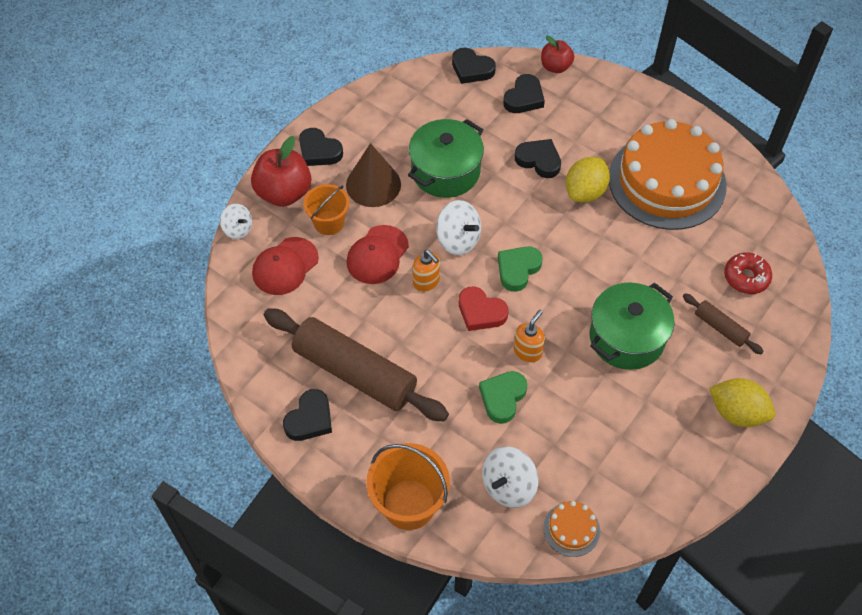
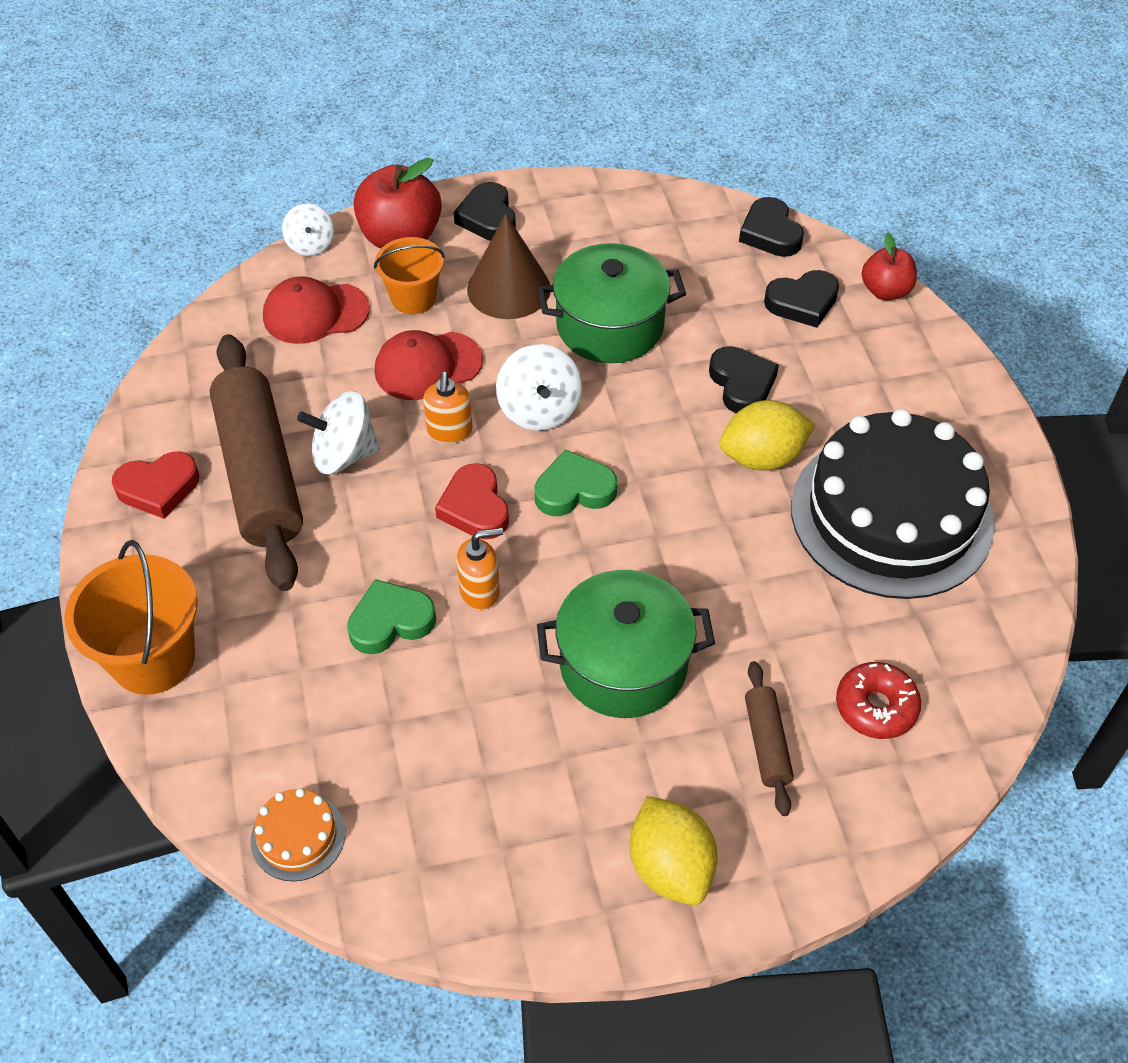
camera: 40 degrees right, 5 degrees down
(310, 419) = (158, 488): black heart -> red heart
(508, 486) = (283, 726): white spinning top -> white spinning top (344, 455)
(667, 181) = (891, 515): orange cake -> black cake

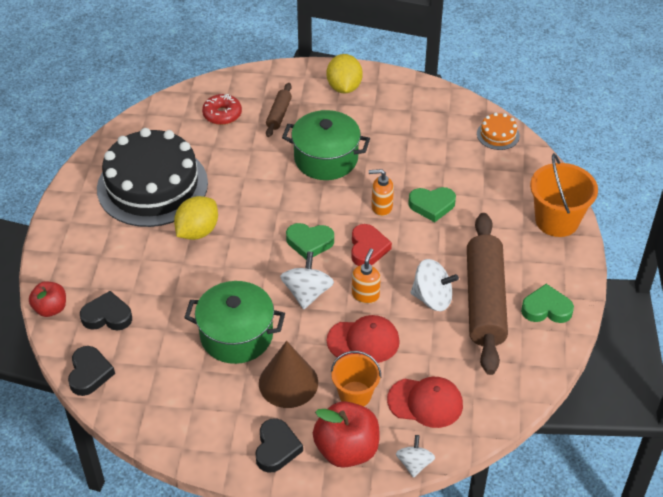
camera: 160 degrees left, 5 degrees down
(158, 488) = (546, 308): red heart -> green heart
(742, 384) = (180, 275): black heart -> none
(762, 457) = (197, 231): yellow lemon -> yellow lemon turned 60 degrees counterclockwise

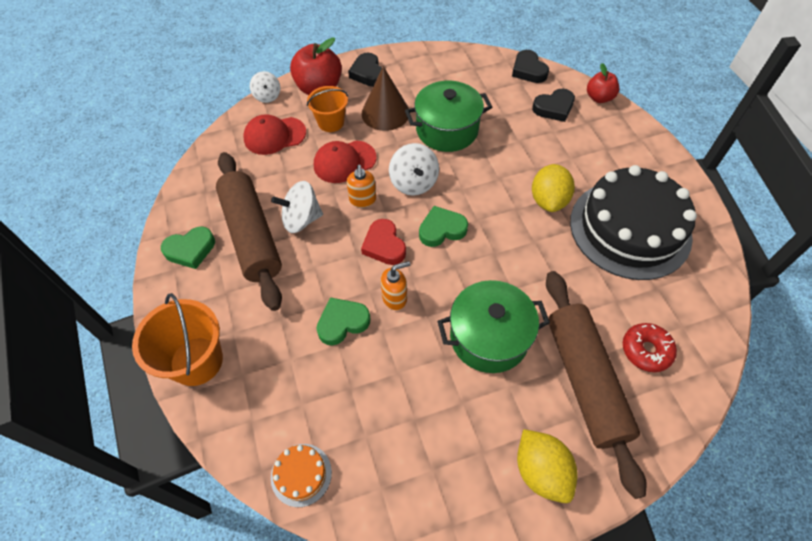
camera: 155 degrees right, 10 degrees up
(279, 114) = (585, 381): brown rolling pin -> brown rolling pin, size x2.20

